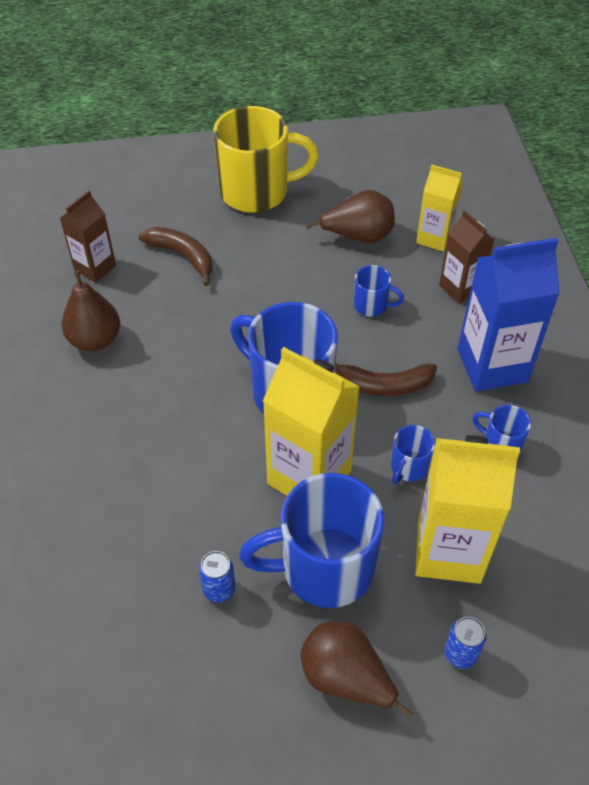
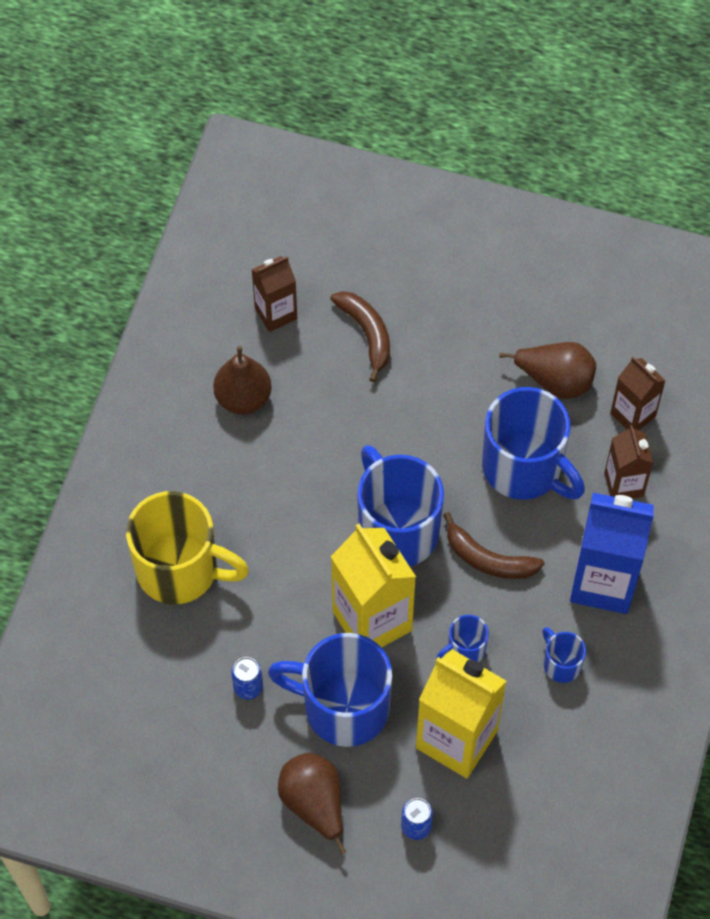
camera: 25 degrees right, 10 degrees up
(257, 192) = (479, 282): yellow mug -> yellow mug (180, 570)
(372, 305) = (524, 468): blue mug -> blue mug, size x2.19
(434, 238) = (633, 415): yellow carton -> brown carton

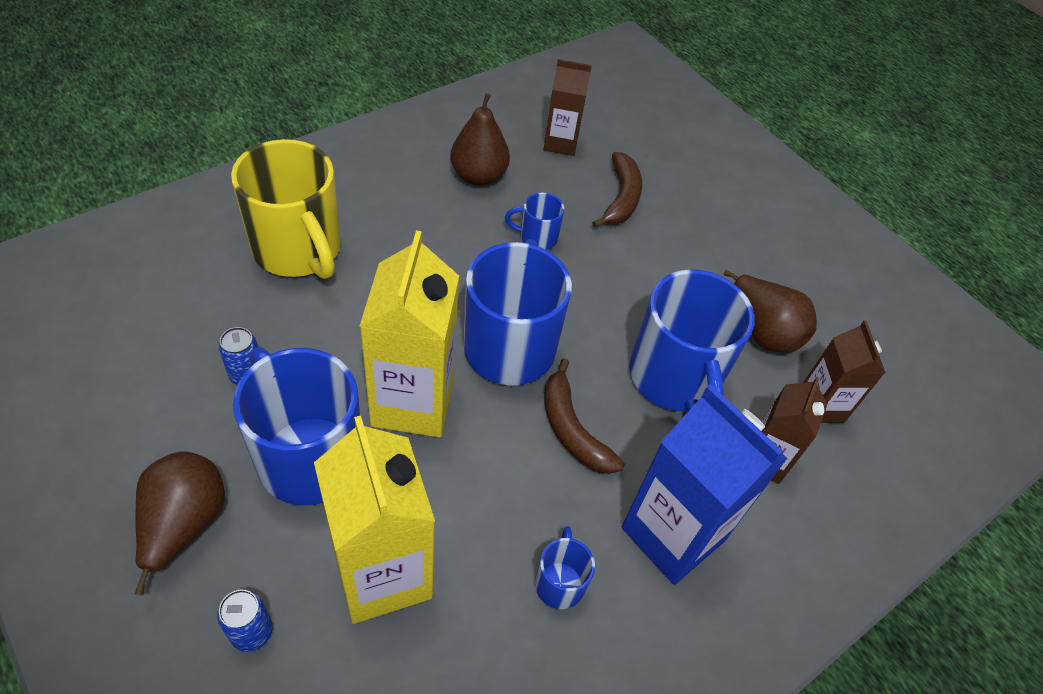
camera: 30 degrees right, 10 degrees down
(465, 650) = (474, 493): blue mug -> blue mug (537, 237)

